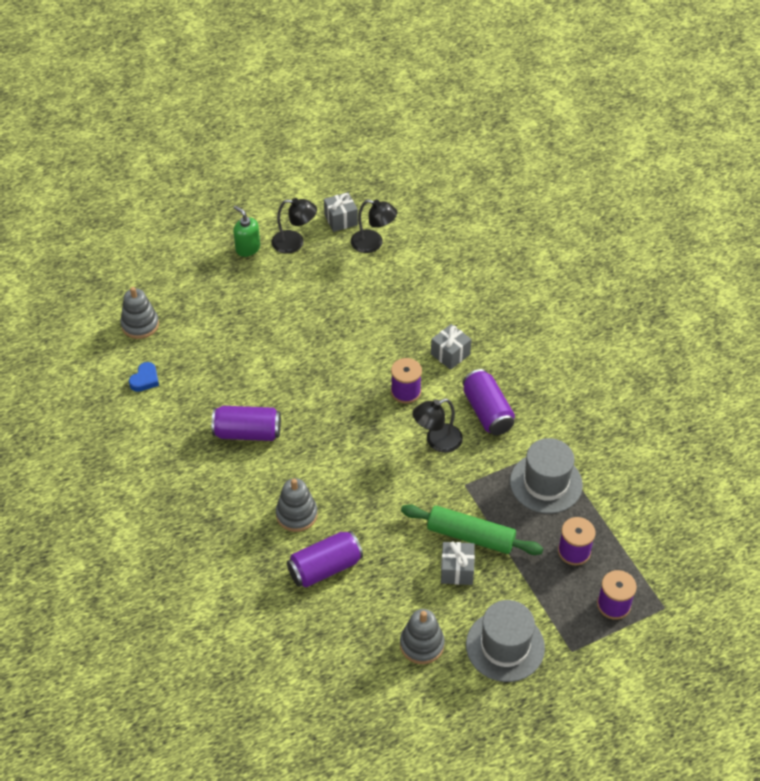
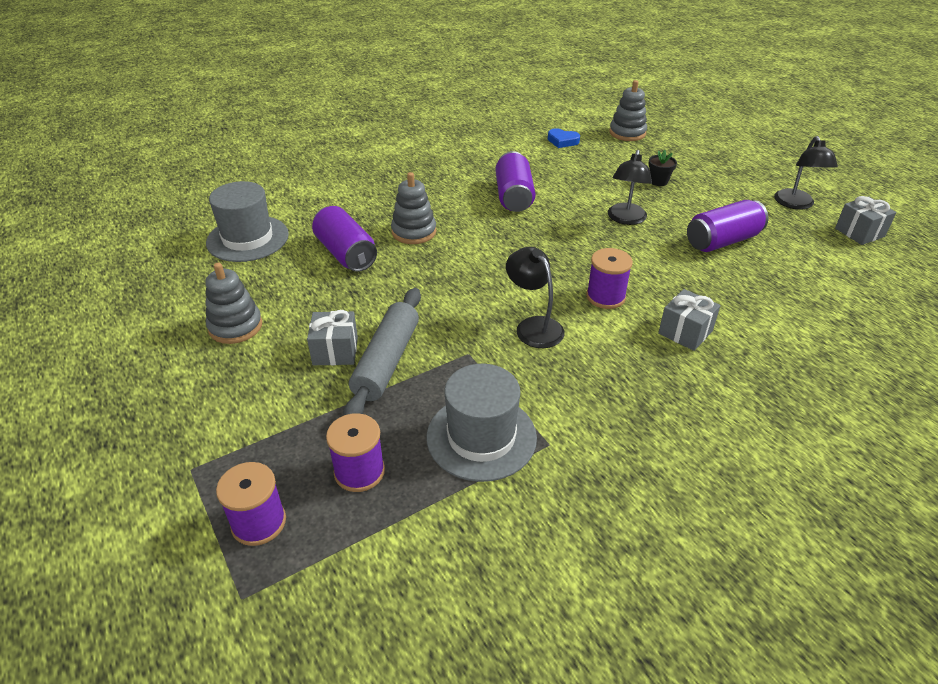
camera: 85 degrees right, 10 degrees down
(240, 322) = (658, 181): none -> black flower pot
(247, 248) = (765, 177): green soap dispenser -> none
(373, 243) = (839, 258): black lamp -> black lamp (625, 219)
(470, 536) = (386, 361): green rolling pin -> grey rolling pin
(487, 412) = (596, 371): purple can -> purple can (722, 241)
(505, 646) = (215, 398): grey hat -> grey hat (247, 238)

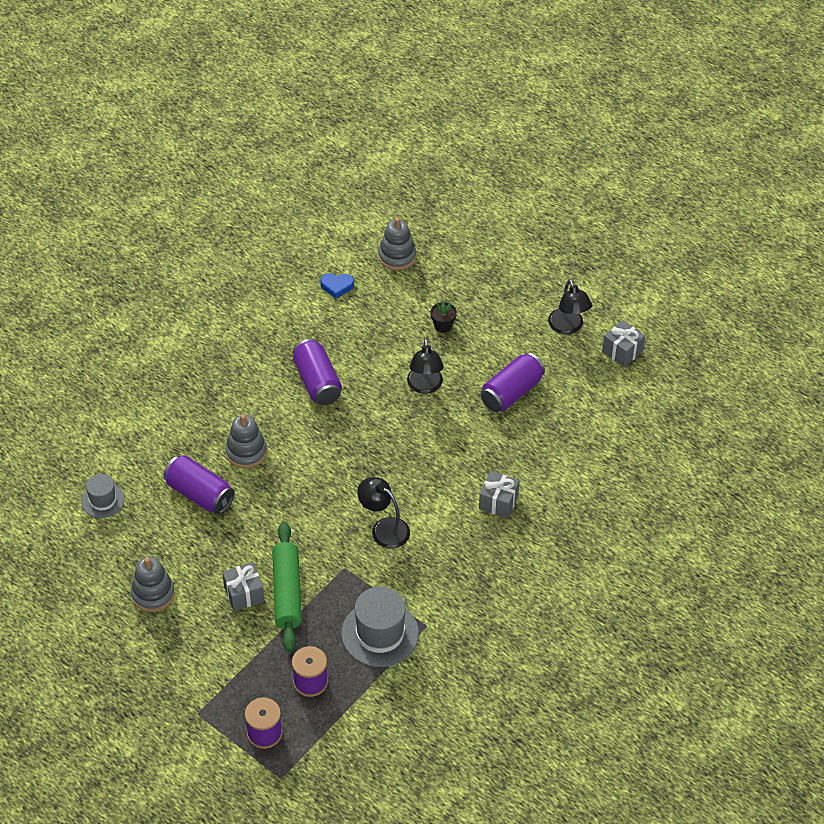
camera: 20 degrees left, 10 degrees up
(247, 238) = (103, 500): grey hat -> grey hat, size x0.58
(386, 361) = (287, 592): grey rolling pin -> green rolling pin
(605, 297) = (430, 483): purple spool -> none

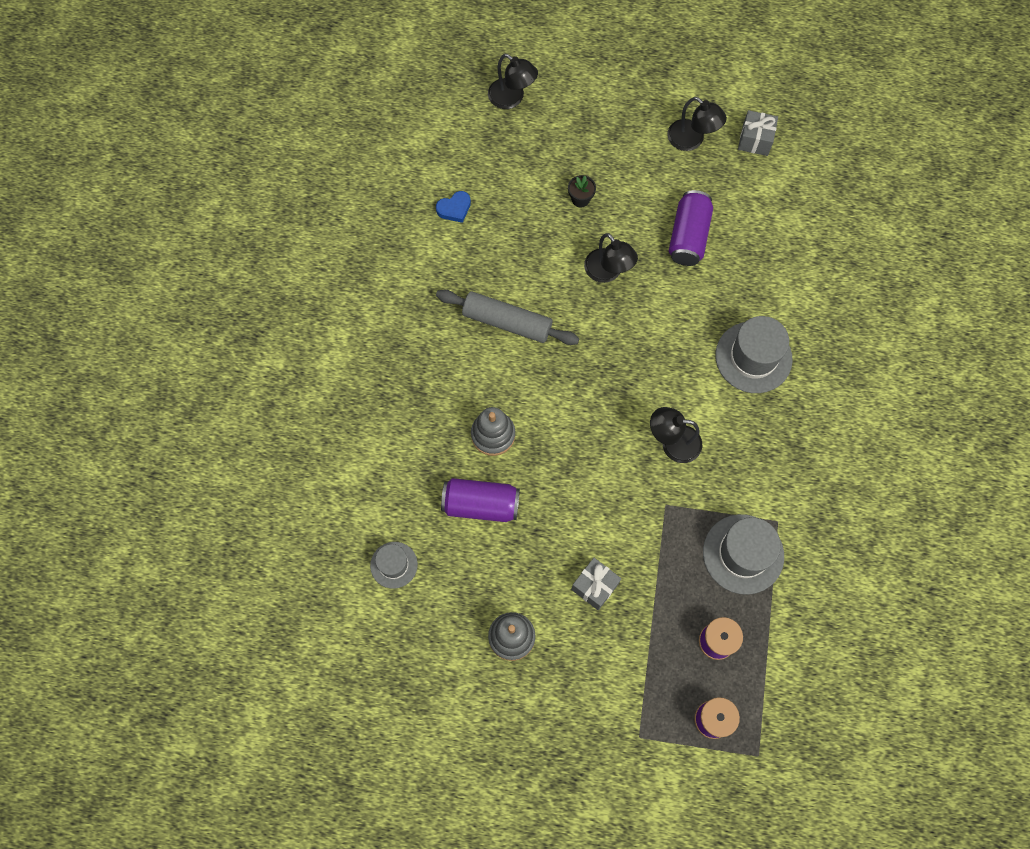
camera: 30 degrees left, 20 degrees up
(287, 592) = (632, 561): green rolling pin -> none
(317, 382) = (507, 322): purple can -> grey rolling pin
(397, 256) = (488, 146): grey stacking toy -> none
(442, 232) = (512, 98): none -> black lamp
(498, 502) = (753, 357): grey gift -> grey hat

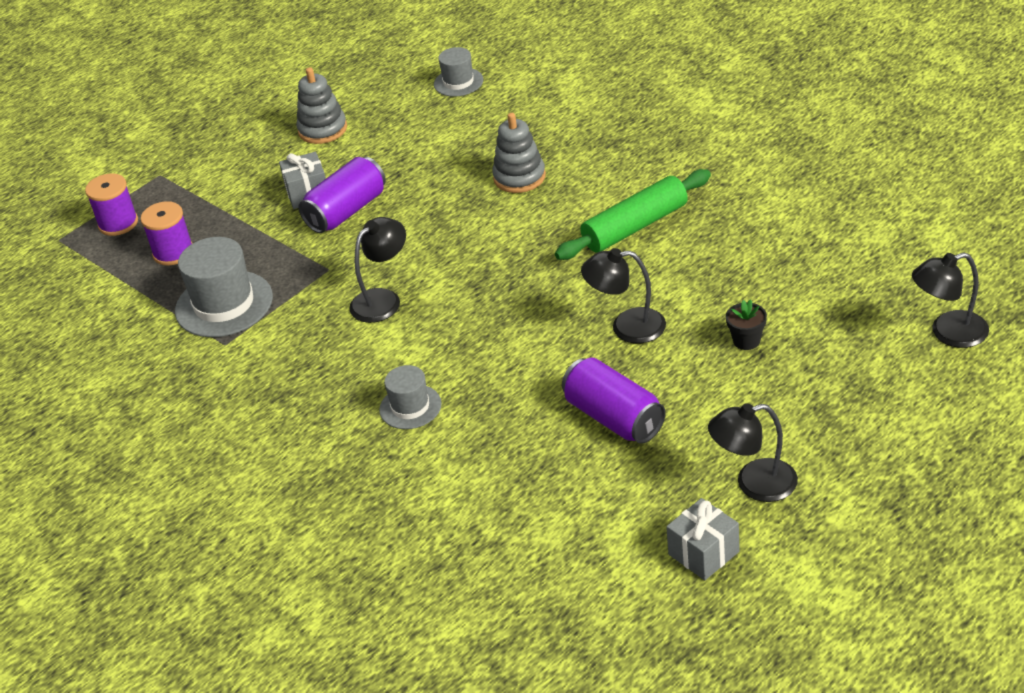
camera: 130 degrees right, 30 degrees down
(454, 208) = (816, 232): blue heart -> none
(481, 504) = (458, 148): purple can -> purple can (346, 211)
(507, 322) = (635, 226): grey rolling pin -> green rolling pin
(753, 357) = (410, 407): grey hat -> grey hat, size x0.58

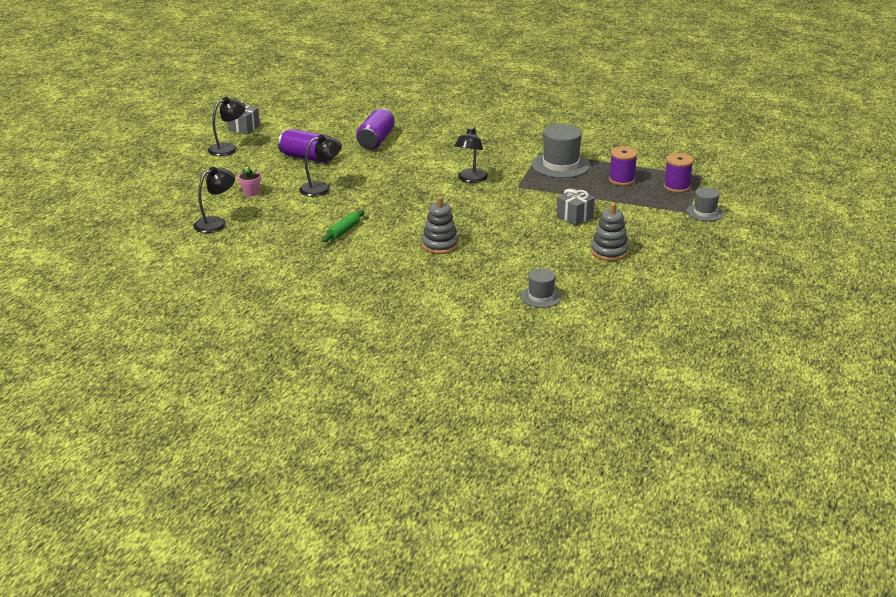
camera: 150 degrees right, 10 degrees down
(346, 211) = (538, 212): purple can -> purple can (376, 140)
(410, 407) = (415, 146): grey hat -> grey hat (704, 212)
(635, 226) = (343, 231): green rolling pin -> green rolling pin, size x0.56
(746, 340) = (251, 192): black flower pot -> pink flower pot
(948, 333) = (137, 211): black lamp -> black lamp (216, 223)

